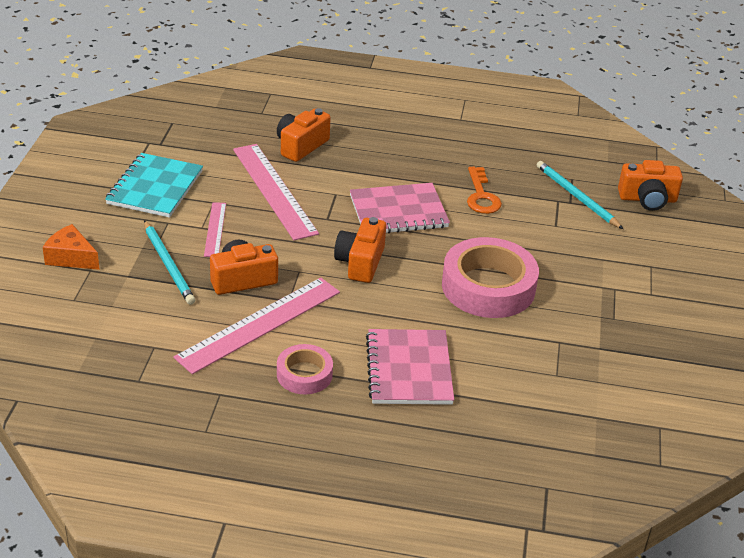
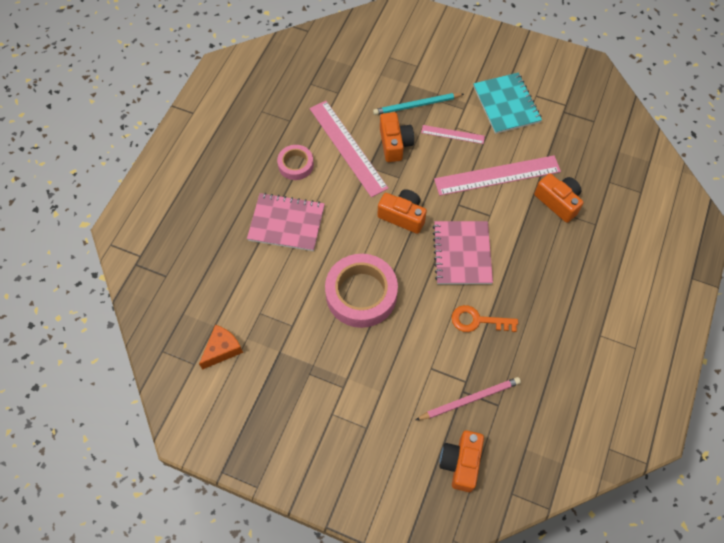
camera: 105 degrees right, 25 degrees up
(71, 257) = (431, 57): orange cheese -> orange cheese (222, 349)
(155, 187) = (506, 104): turquoise notebook -> turquoise notebook turned 45 degrees clockwise
(576, 197) = (470, 399): turquoise pencil -> pink pencil

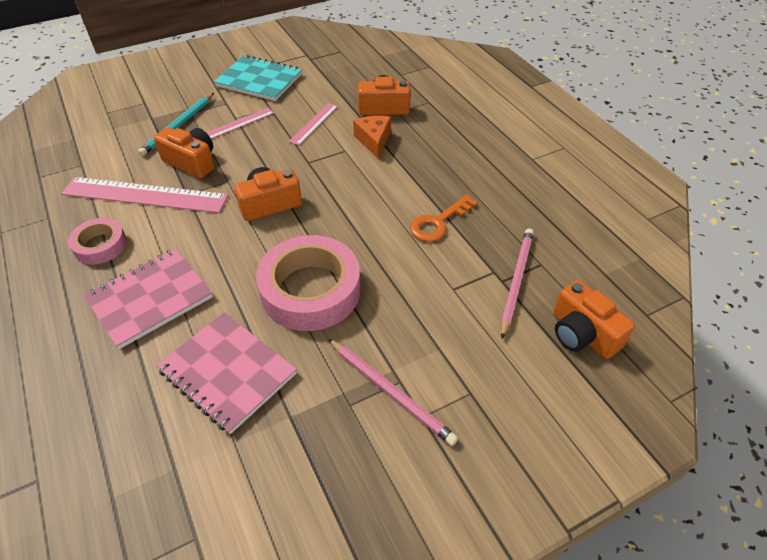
camera: 50 degrees left, 15 degrees down
(222, 349) = (216, 483): orange cheese -> orange cheese (374, 141)
(333, 387) = (391, 392): none -> pink pencil
(462, 254) = (359, 190): pink notebook -> pink notebook (228, 372)
(497, 175) = (314, 123): pink ruler -> pink ruler, size x0.51

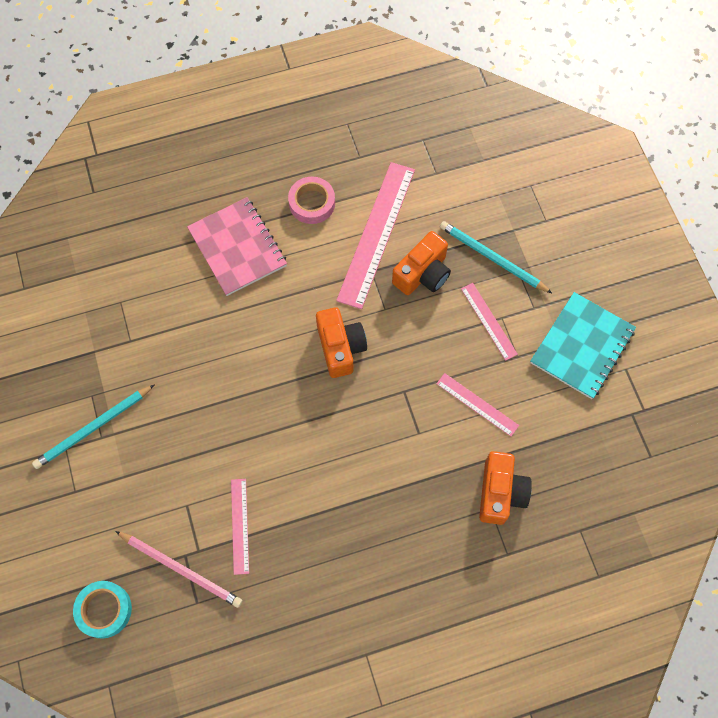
camera: 100 degrees right, 20 degrees up
(228, 372) = (146, 308): pink notebook -> none
(310, 290) = (215, 377): pink tape -> none
(374, 141) = (431, 469): orange cheese -> none
(391, 392) = (93, 428): pink pencil -> turquoise pencil
(438, 223) = (278, 512): orange key -> none
(459, 246) = (239, 525): none -> pink ruler
(582, 334) = (104, 610): orange camera -> turquoise tape

